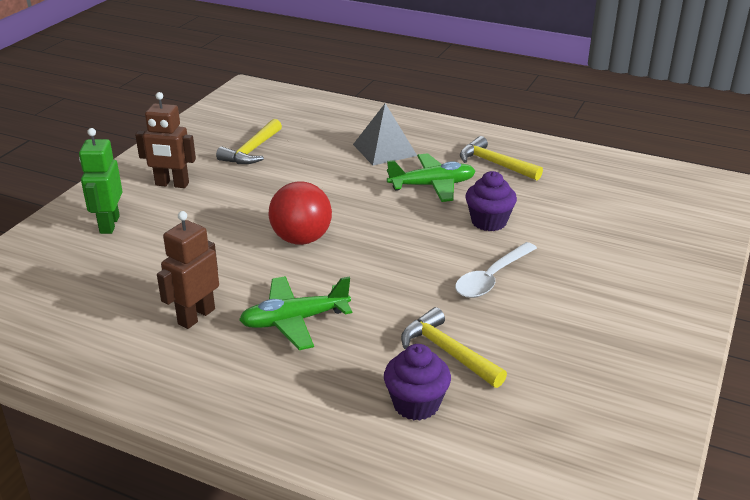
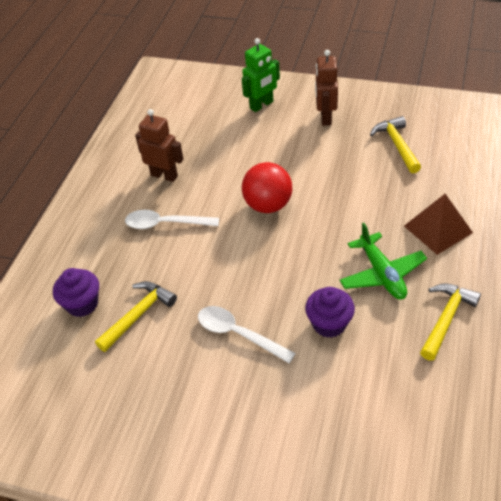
camera: 85 degrees right, 15 degrees up
(109, 224) = (261, 105): green robot -> green robot turned 150 degrees clockwise
(252, 150) = (397, 145): yellow hammer -> yellow hammer turned 60 degrees clockwise
(294, 320) = (165, 224): green plane -> white spoon
(384, 150) = (437, 229): grey pyramid -> brown pyramid

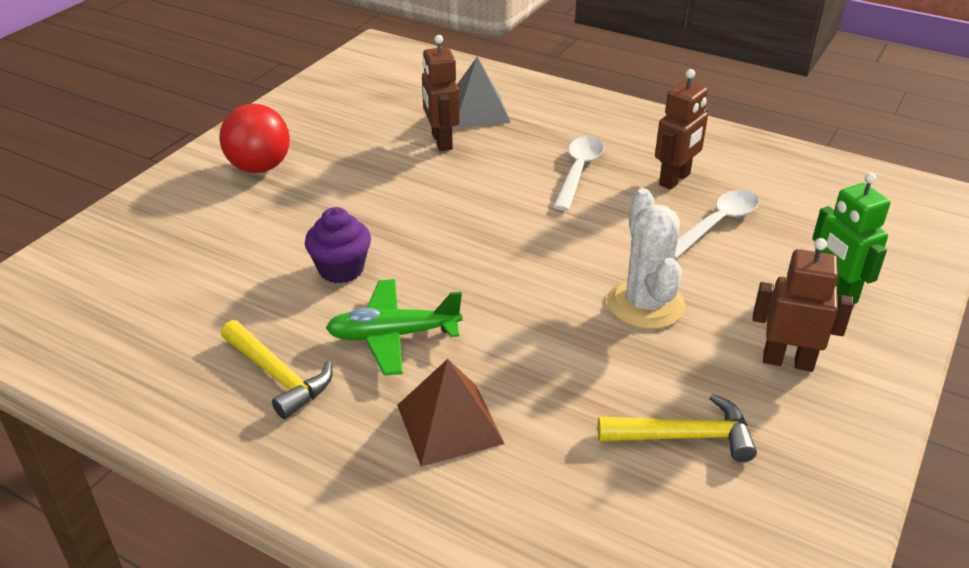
camera: 100 degrees right, 10 degrees down
(82, 304) = (477, 111): purple cupcake -> grey pyramid
(138, 315) = (441, 141): yellow hammer -> brown robot
(238, 334) = (372, 201): white spoon -> white spoon (717, 224)
(268, 205) = (579, 257): red ball -> red ball (259, 167)
(302, 171) = (645, 304): none -> white cactus

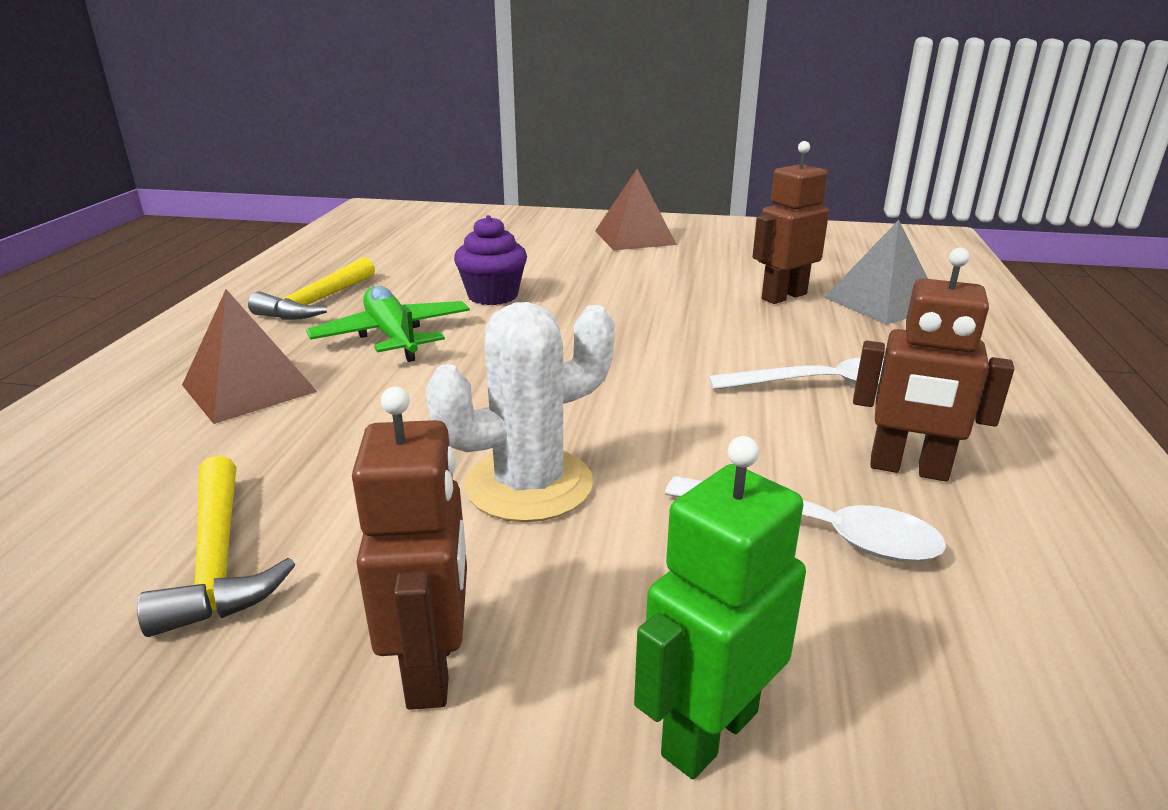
camera: 70 degrees right, 10 degrees down
(259, 167) = (634, 237): red ball -> brown pyramid

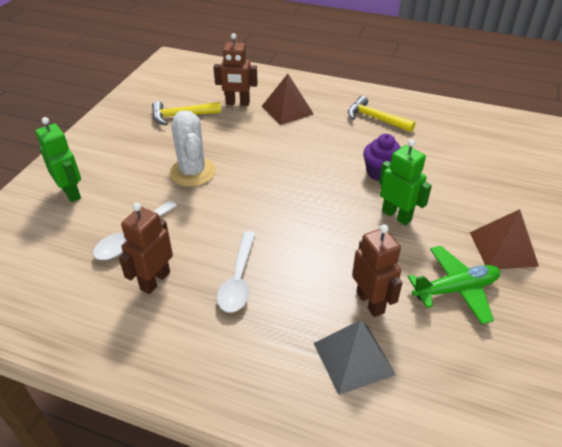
camera: 100 degrees right, 15 degrees up
(393, 336) = (330, 141): green plane -> green plane (455, 289)
(432, 668) = (120, 151): brown robot -> brown robot (237, 103)
(599, 285) = (396, 215): none -> green robot

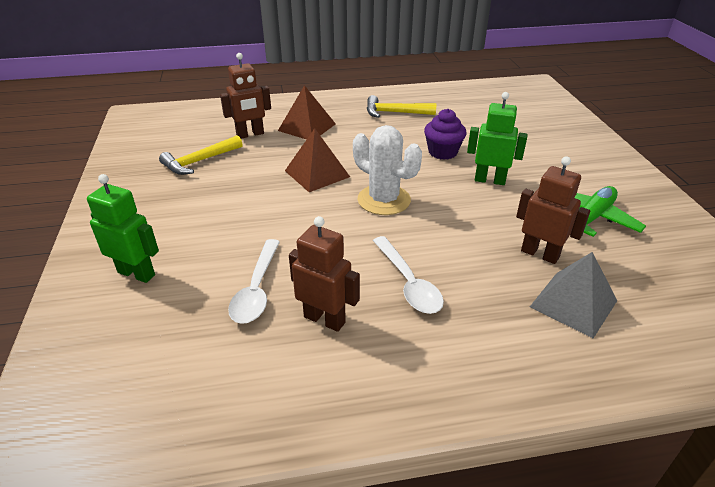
camera: 30 degrees left, 5 degrees down
(155, 280) = (324, 319): brown robot -> brown robot turned 120 degrees clockwise
(192, 172) = (264, 207): white cactus -> white cactus (384, 200)
(503, 248) = (591, 176): brown pyramid -> brown pyramid (317, 173)

